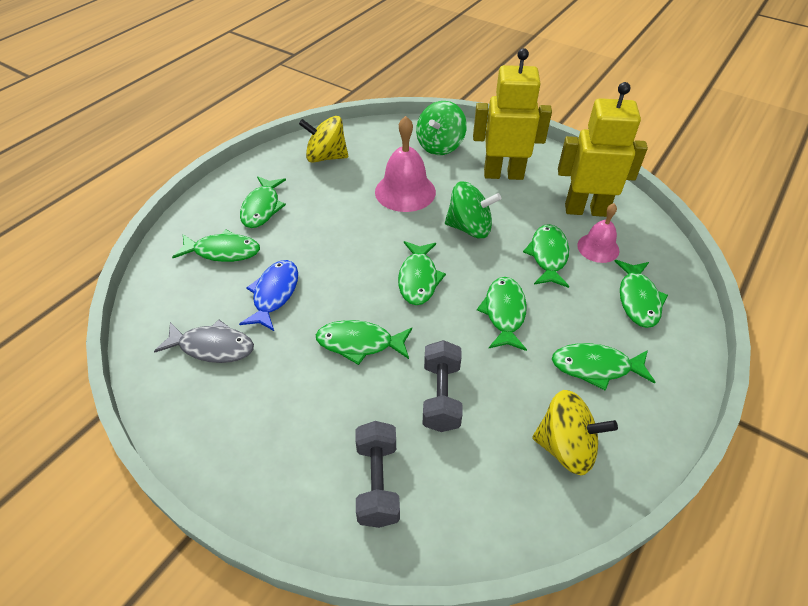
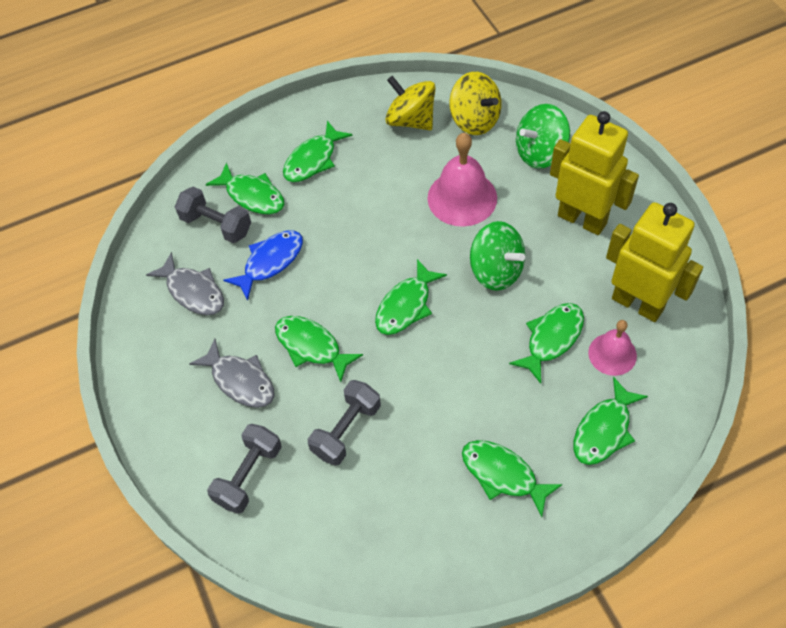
camera: 35 degrees right, 10 degrees up
(202, 285) = (216, 225): none -> grey dumbbell
(311, 401) = (240, 380): none -> grey fish
(504, 313) = (460, 379): green fish -> none
(565, 447) = (417, 529): yellow spinning top -> yellow spinning top (474, 120)

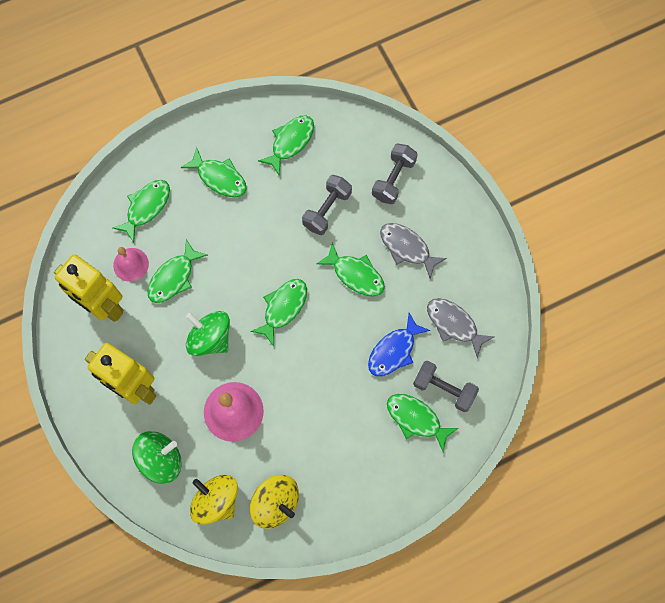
camera: 175 degrees right, 15 degrees up
(313, 159) = (365, 458): green fish -> green fish (290, 142)

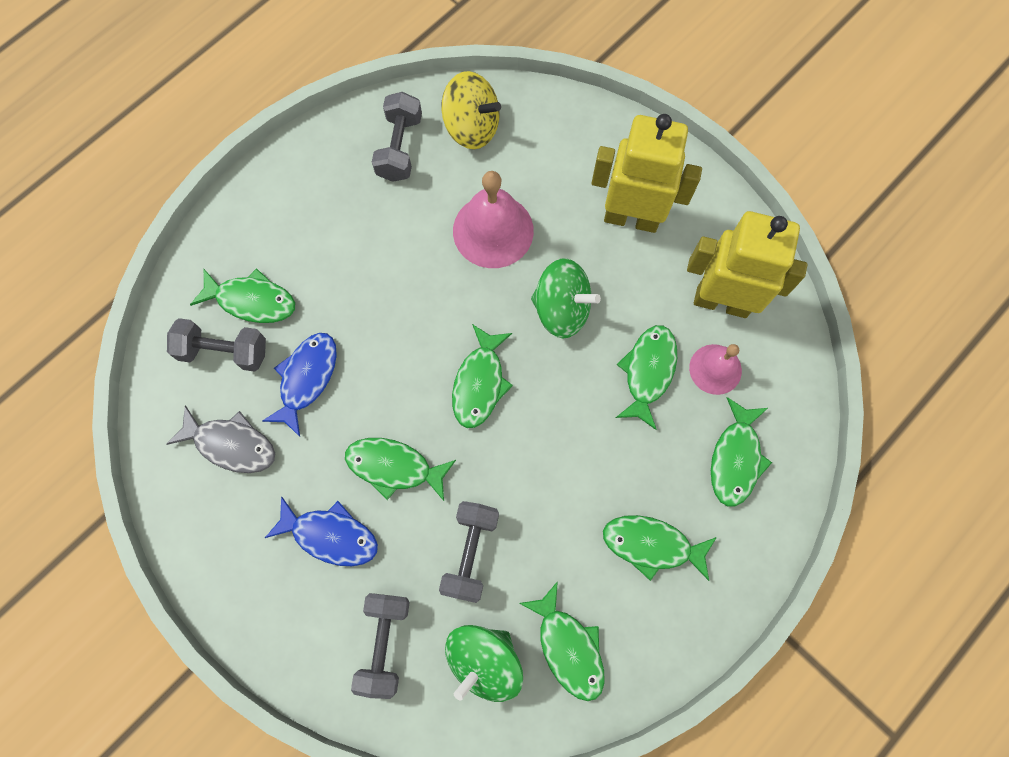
camera: 160 degrees right, 0 degrees up
(161, 459) = (558, 148): green spinning top -> green spinning top (484, 660)
(275, 502) = (399, 147): yellow spinning top -> grey dumbbell
(290, 142) = (568, 647): green fish -> green fish turned 45 degrees counterclockwise
(407, 248) = (330, 535): grey fish -> blue fish

